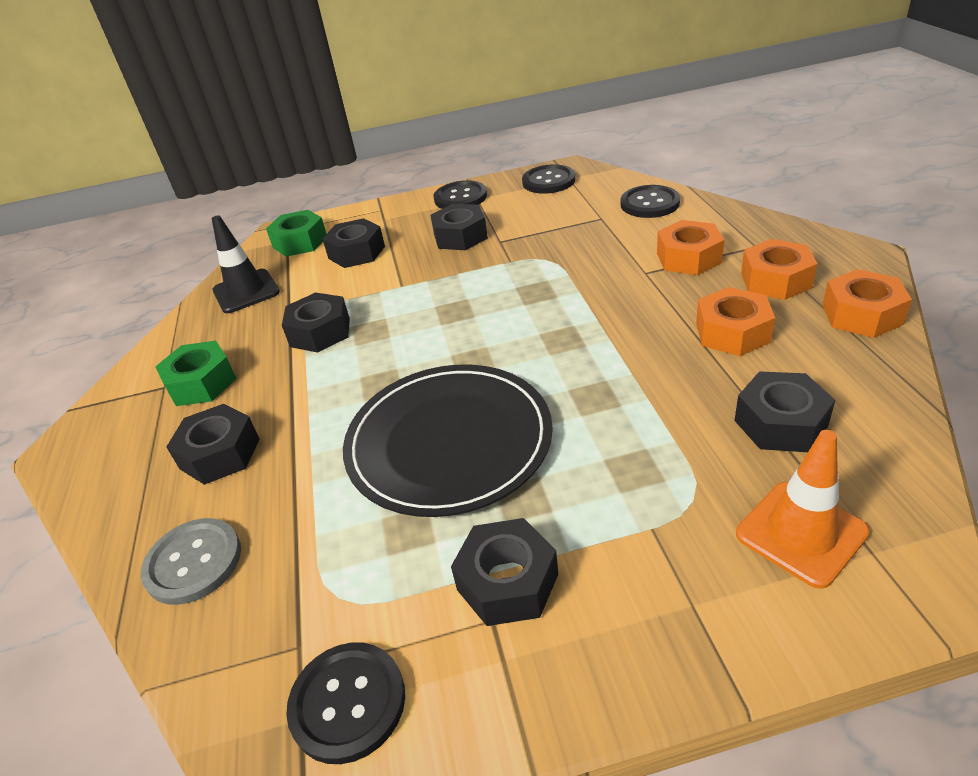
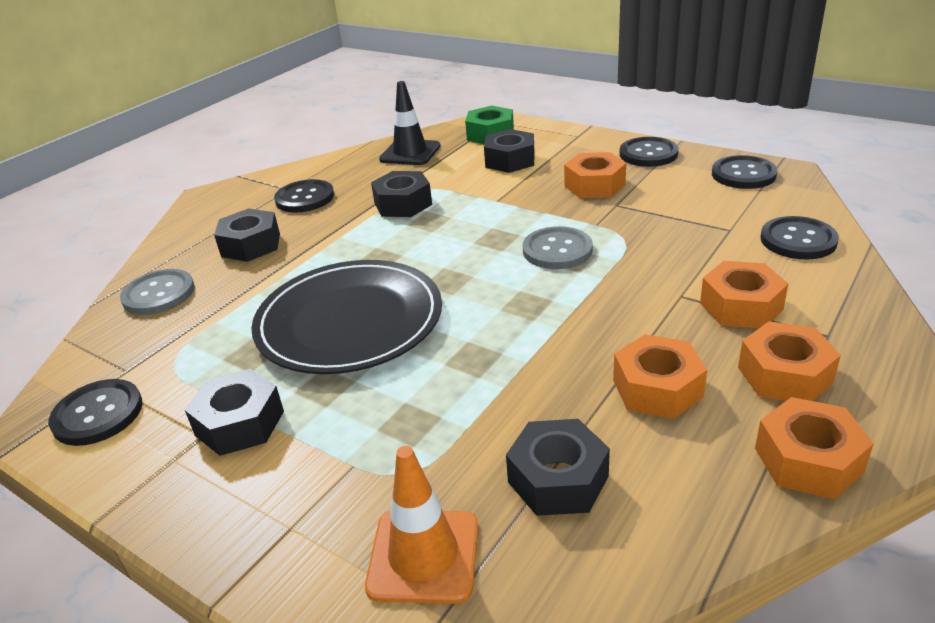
camera: 45 degrees right, 5 degrees down
(201, 383) = (305, 198): green nut -> black button
(460, 236) = (594, 185): black nut -> orange nut
(515, 292) = (557, 250): none -> grey button

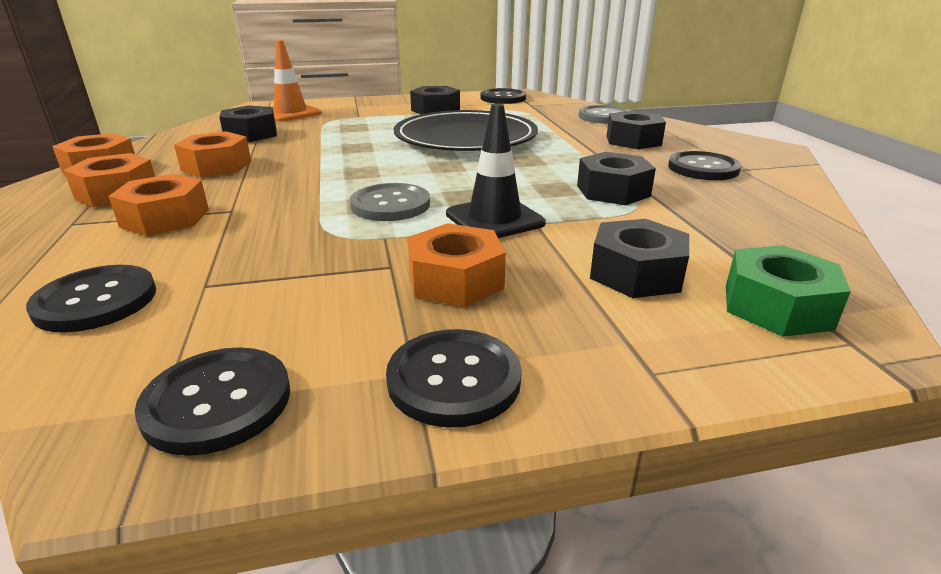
camera: 130 degrees right, 5 degrees down
(410, 153) = (770, 235): black traffic cone -> black traffic cone (494, 219)

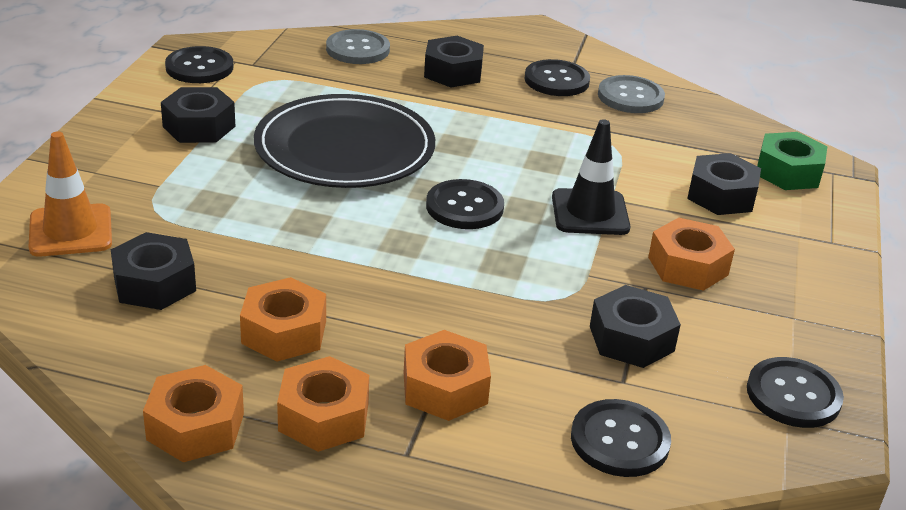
camera: 65 degrees left, 5 degrees up
(390, 205) = (516, 251): grey button -> grey button (630, 97)
(454, 379) = (809, 305): black button -> black button (464, 207)
(613, 191) = (573, 139): black nut -> black nut (631, 338)

